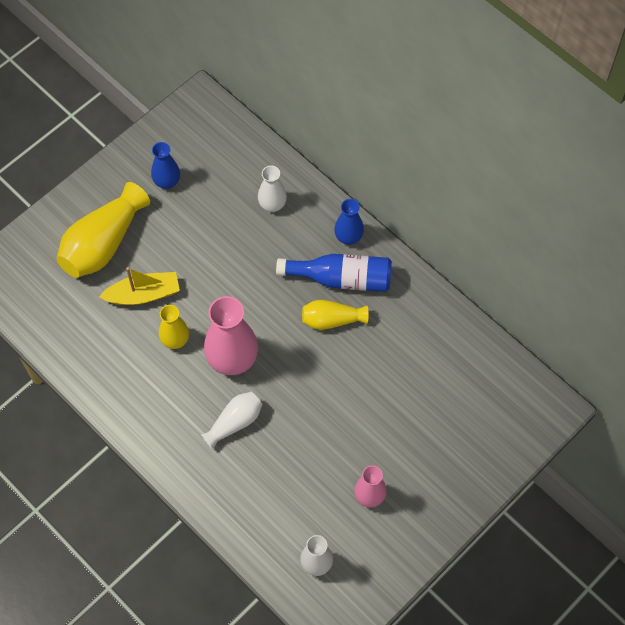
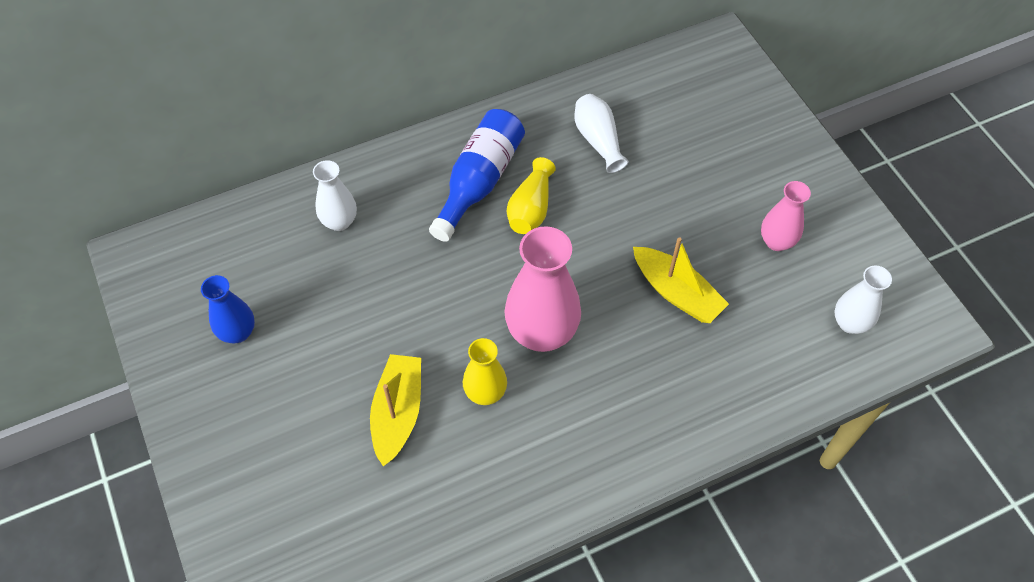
camera: 70 degrees left, 5 degrees down
(103, 244) = (292, 443): yellow vase -> none
(234, 422) = (632, 357): white vase -> white vase (598, 140)
(297, 438) = (676, 292): none -> yellow boat
(348, 237) = (426, 157): blue vase -> none

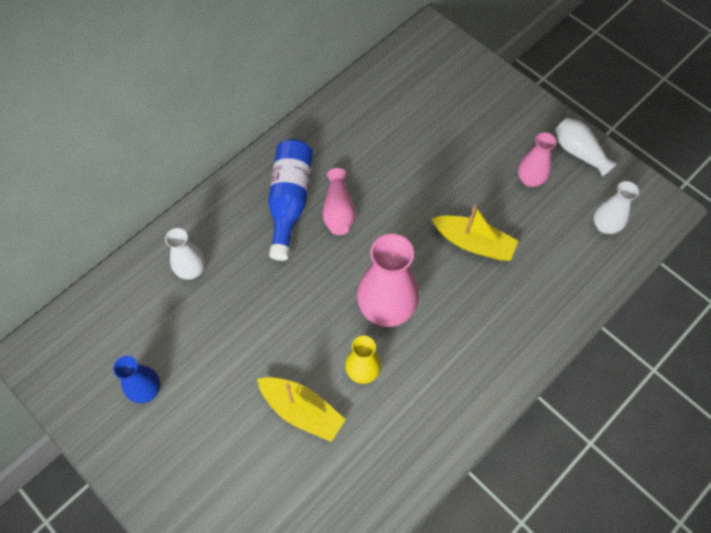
camera: 20 degrees left, 5 degrees up
(398, 413) = (302, 411): yellow boat -> yellow boat turned 135 degrees clockwise
(531, 208) = (338, 211): yellow vase -> pink vase
(598, 140) = (368, 139): white vase -> white vase (579, 152)

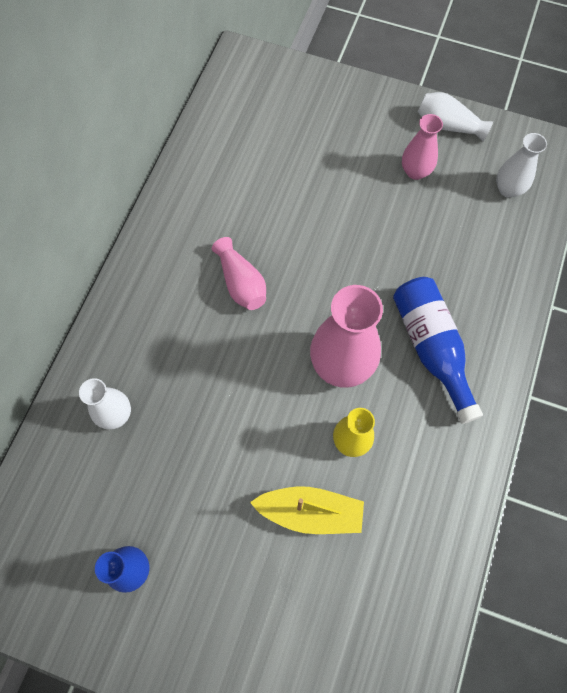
camera: 25 degrees left, 5 degrees up
(290, 201) = (185, 294): blue bottle -> blue bottle (431, 348)
(473, 243) = (393, 259): yellow boat -> none

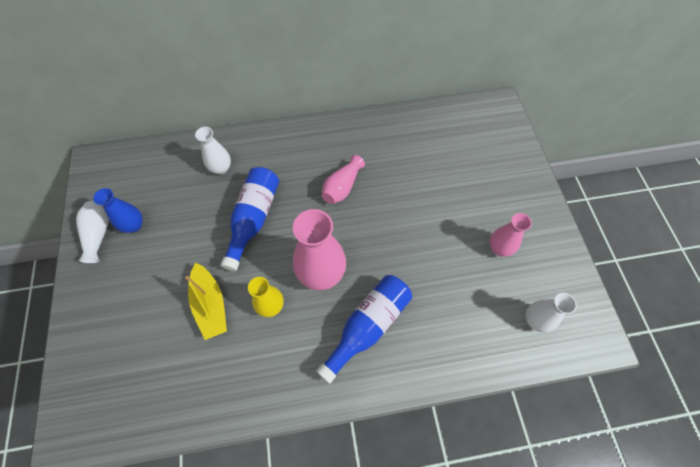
camera: 60 degrees right, 5 degrees down
(221, 407) = (253, 219): none -> blue bottle
(448, 125) = (555, 251): white vase -> white vase (98, 234)

